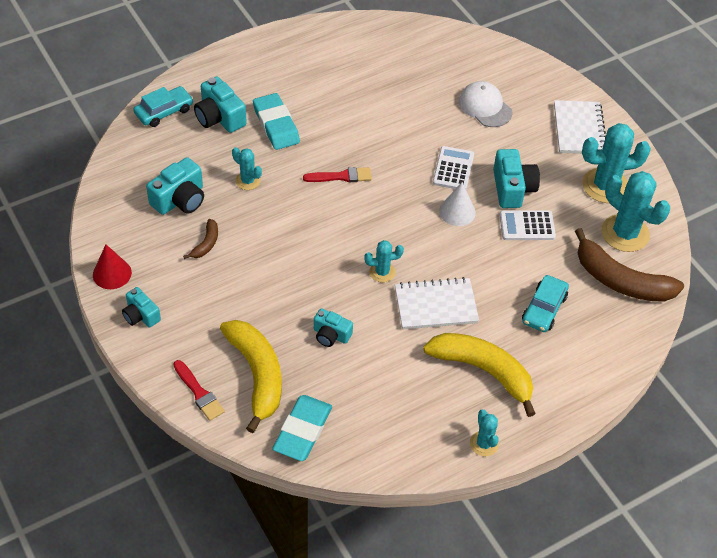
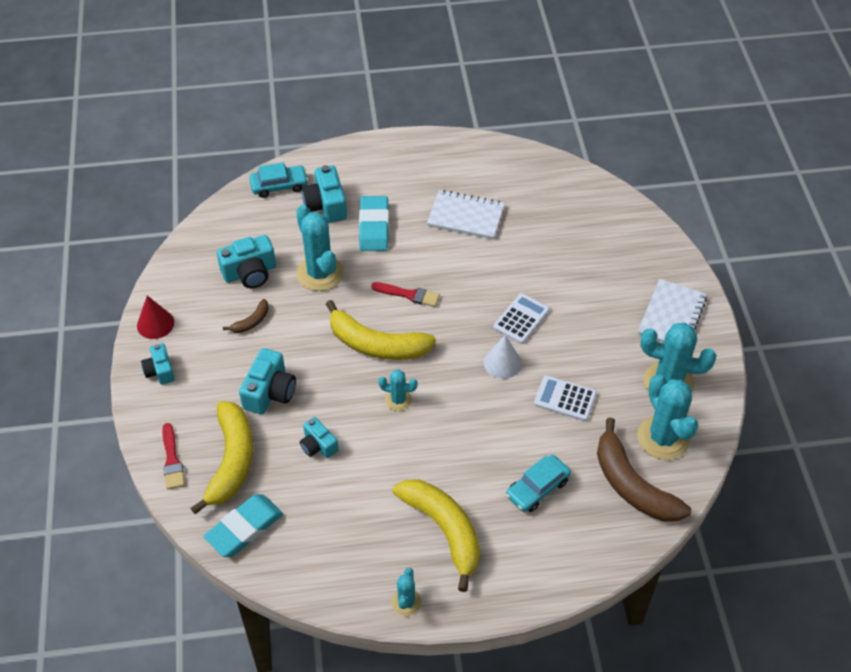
camera: 25 degrees right, 0 degrees up
(248, 181) = (320, 273): turquoise cactus -> turquoise cactus, size x1.90
(335, 229) = (376, 344): none -> yellow banana
(436, 305) = (432, 449): white notebook -> white notebook (465, 216)
(485, 106) = (586, 265): white cap -> none
(512, 188) = (570, 356): turquoise camera -> turquoise camera (270, 392)

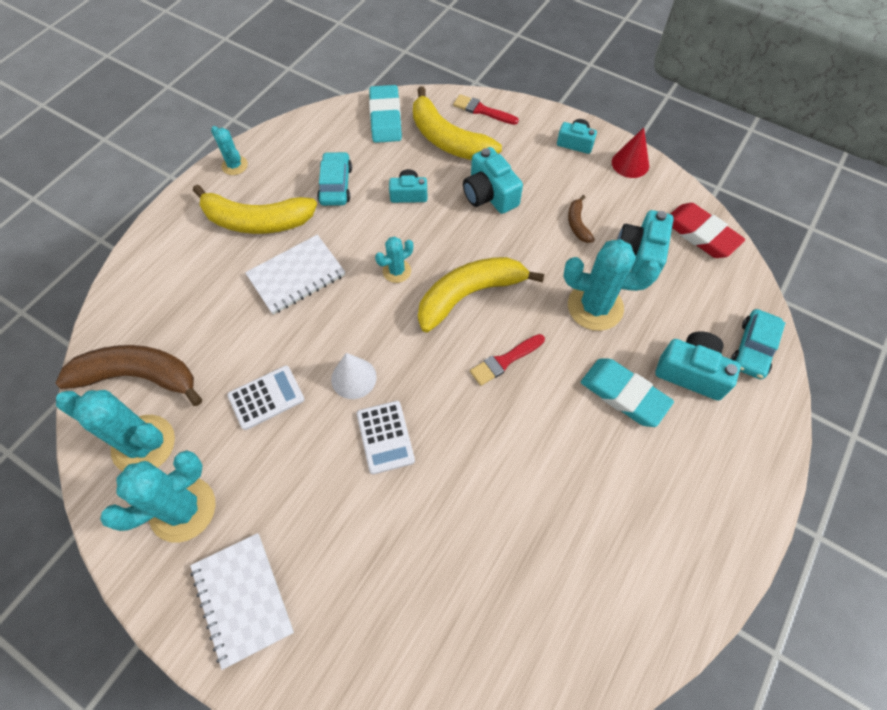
camera: 130 degrees right, 10 degrees up
(198, 250) = (700, 234): none -> red eraser
(465, 216) = (570, 499): white notebook -> white notebook (296, 276)
(537, 488) = (217, 305): turquoise car -> turquoise car (336, 185)

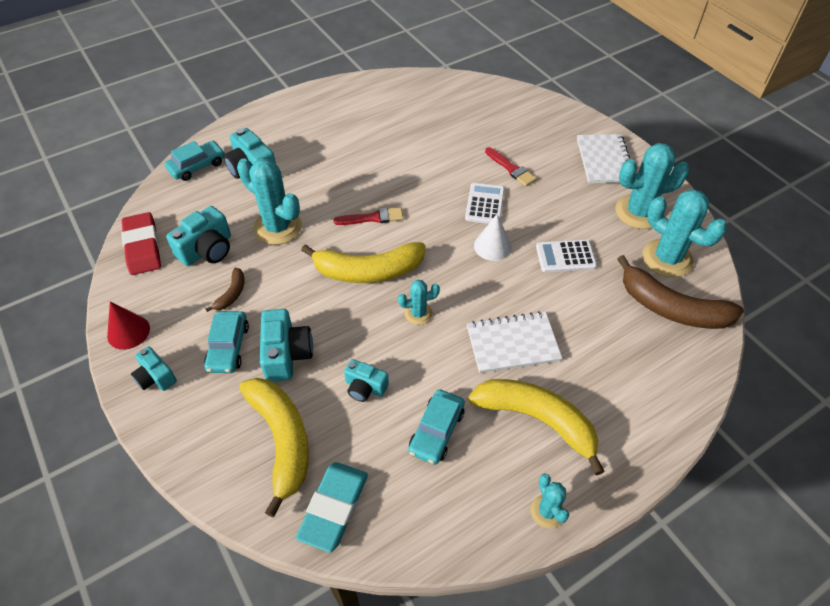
camera: 155 degrees left, 10 degrees down
(482, 110) = (214, 467): red brush -> red brush (511, 168)
(540, 182) = (228, 347): none -> turquoise car
(624, 394) = (307, 172): turquoise eraser -> none

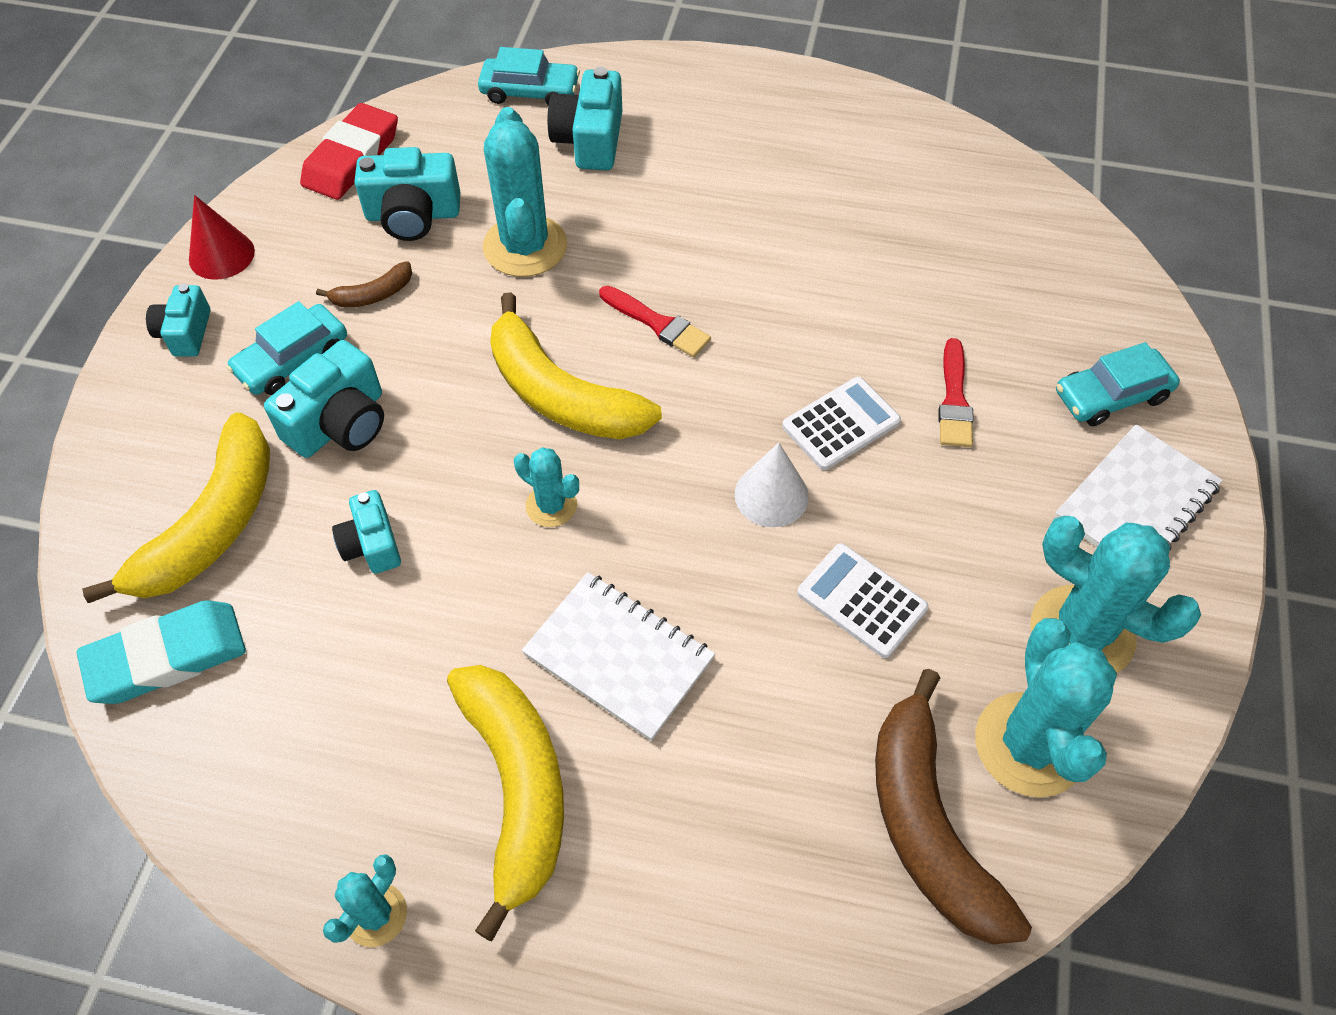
camera: 45 degrees right, 5 degrees up
(436, 431) = (381, 679): turquoise car -> turquoise car (1111, 395)

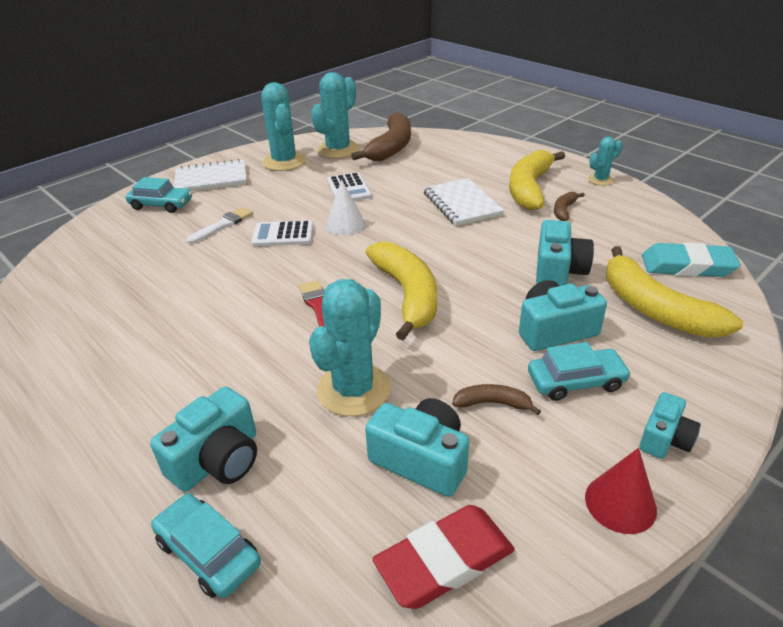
camera: 145 degrees left, 20 degrees down
(212, 525) = (654, 309): yellow banana -> yellow banana turned 90 degrees counterclockwise
(372, 544) = (558, 271): turquoise camera -> turquoise camera, size x1.57
(417, 734) = (564, 210): none -> brown banana
(551, 505) = (452, 254): turquoise cactus -> none
(954, 400) = (223, 225): red brush -> white brush

